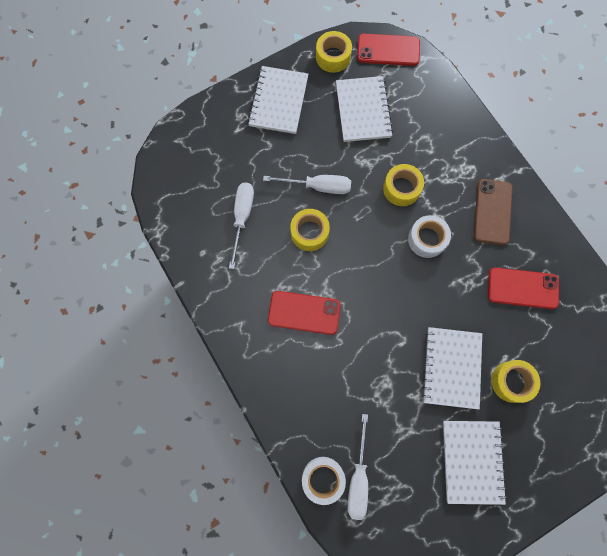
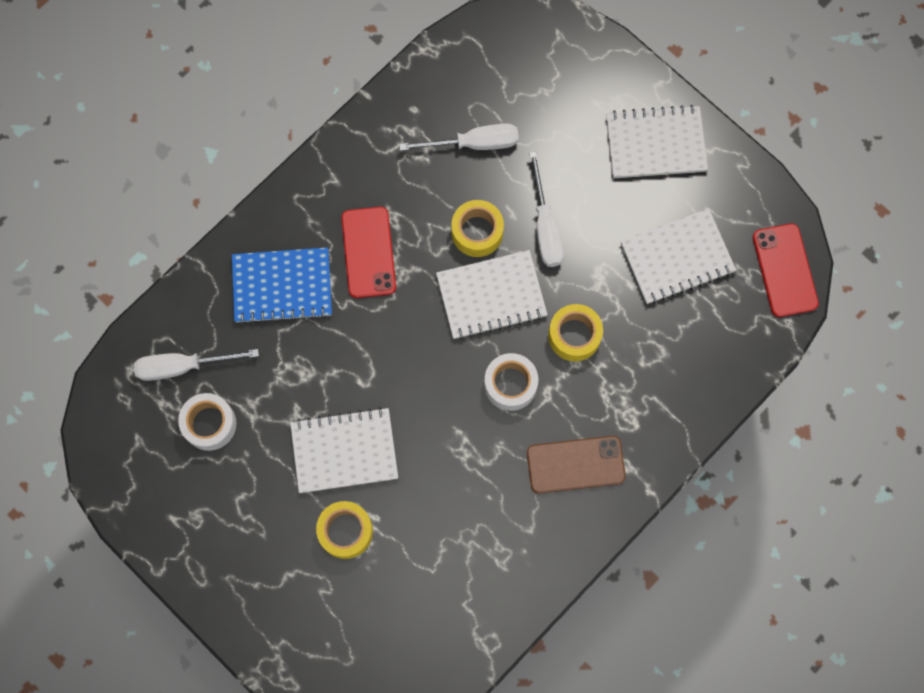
camera: 75 degrees right, 0 degrees up
(314, 383) = (282, 287): none -> blue notebook
(323, 478) = (172, 325): white tape -> white tape (209, 424)
(333, 57) = (748, 197): yellow tape -> none
(472, 461) = (234, 499): white notebook -> white notebook (491, 296)
(522, 288) = (476, 524): red phone -> none

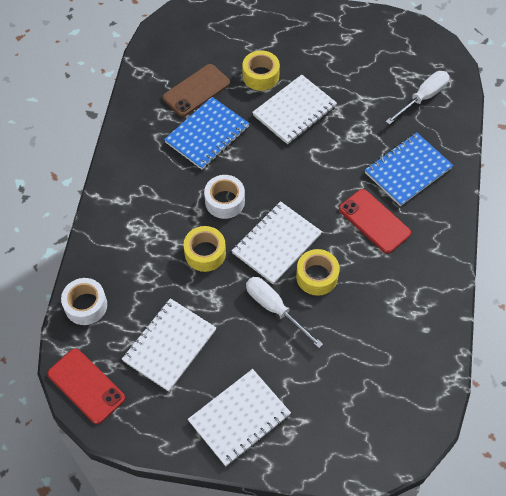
camera: 145 degrees right, 15 degrees down
(209, 424) = (381, 80): white tape -> white tape (86, 305)
(469, 487) = (207, 135): none -> blue notebook
(474, 143) = (366, 333): white screwdriver -> none
(575, 464) = (152, 182): brown phone -> brown phone (196, 90)

